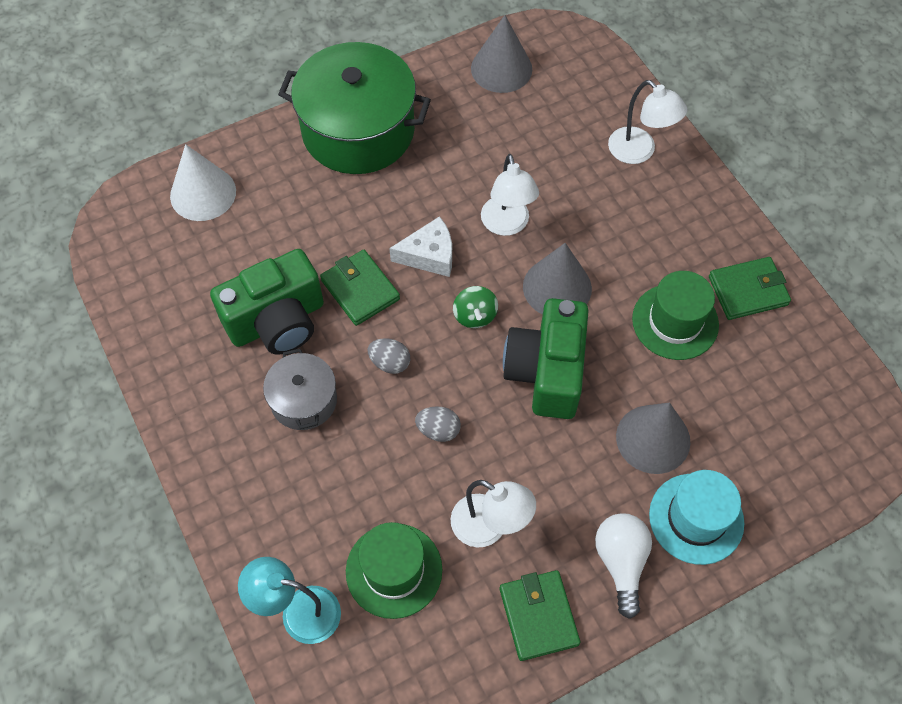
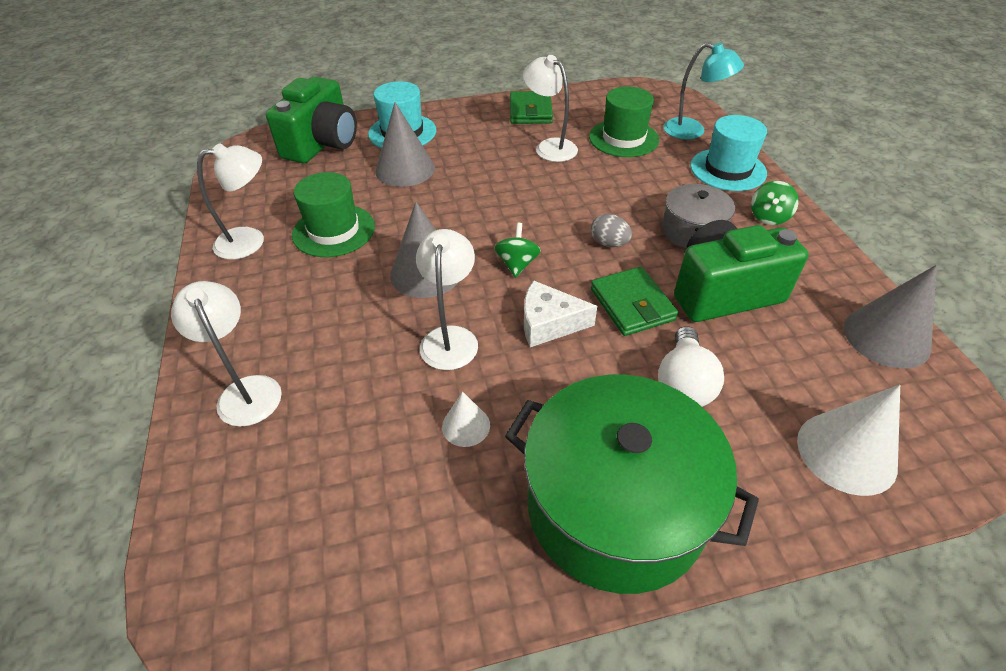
camera: 165 degrees left, 15 degrees down
(219, 441) = (768, 217): none -> green spinning top
(257, 525) = (728, 169): none -> turquoise hat
(438, 430) = (574, 197): grey egg -> none
(468, 159) = (466, 426): none -> white cone
(501, 68) = (354, 573): grey cone -> grey cone (886, 337)
(546, 371) = (468, 216): green camera -> green camera (322, 144)
(621, 562) = (465, 123): white light bulb -> white light bulb (683, 383)
(748, 291) = (250, 241): green wallet -> white lamp

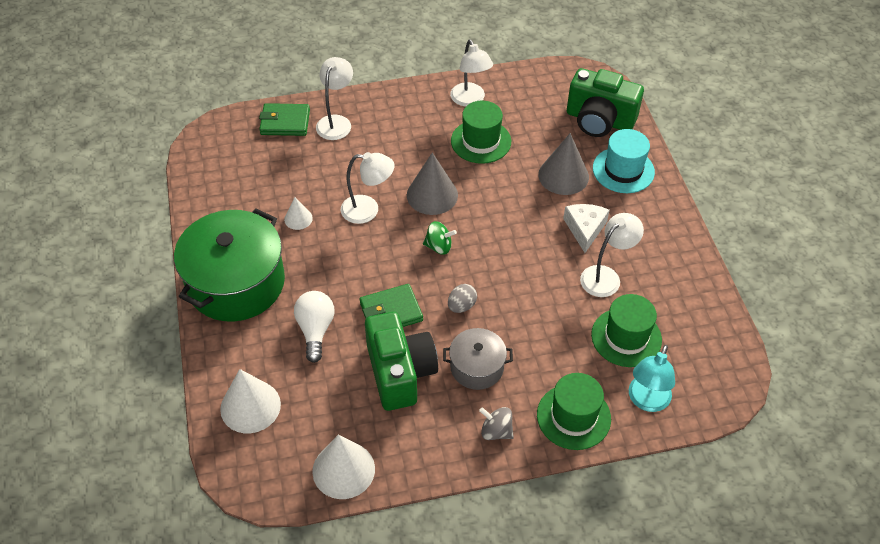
camera: 90 degrees right, 5 degrees up
(246, 390) = (336, 122): white lamp -> white lamp turned 45 degrees counterclockwise
(530, 111) = (673, 265): green wallet -> green wallet (285, 122)
(549, 323) = (376, 262): white cheese -> white cheese (585, 229)
(683, 383) = (315, 330): white light bulb -> white light bulb turned 75 degrees clockwise
(728, 169) = (573, 416): turquoise hat -> green hat
(768, 217) = (496, 431): green spinning top -> grey spinning top
(886, 337) = (343, 470): grey cone -> white cone

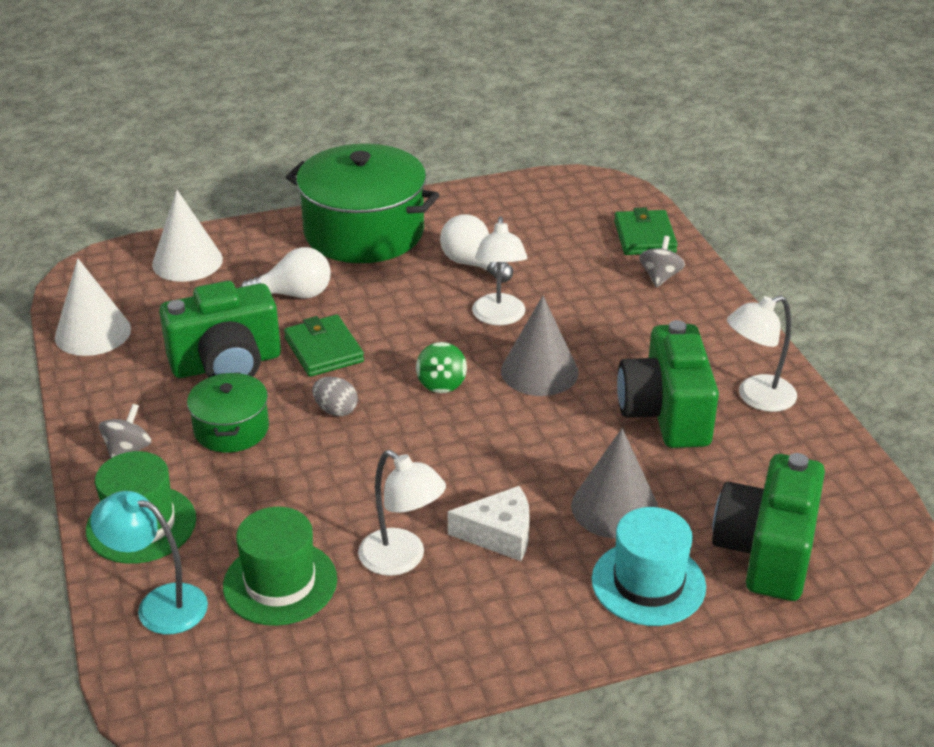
camera: 85 degrees right, 15 degrees down
(298, 218) = (473, 264): white cone -> white light bulb
(336, 122) = (660, 277): white lamp -> grey spinning top
(477, 367) = (231, 429): grey pot -> green pot
(481, 141) = (666, 413): green hat -> green camera

